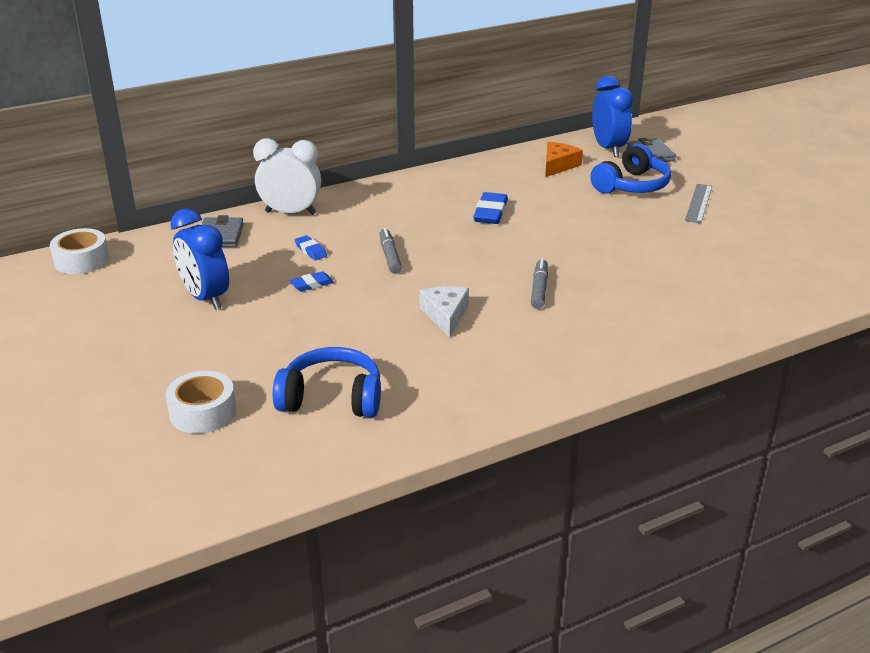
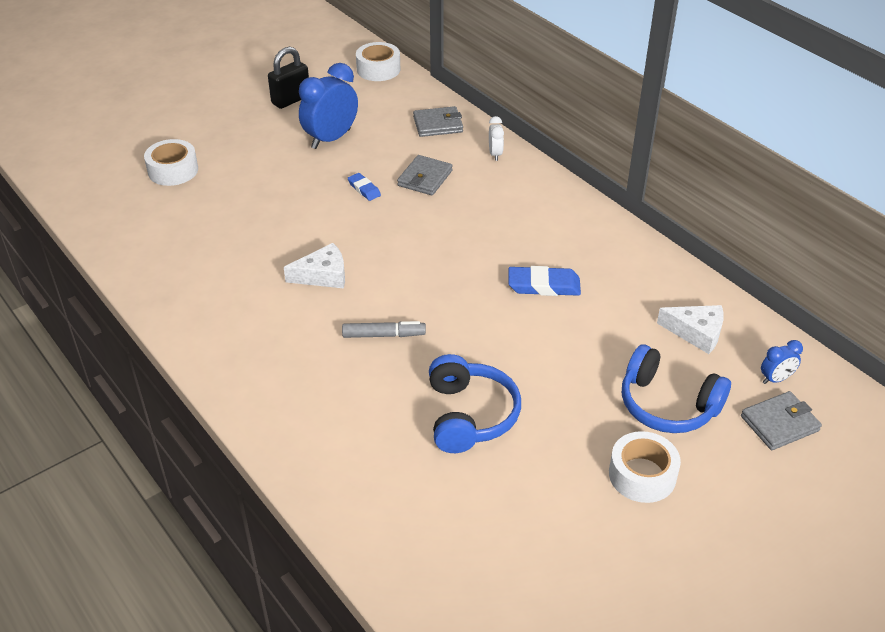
camera: 80 degrees right, 10 degrees up
(102, 320) = (291, 100): none -> black padlock
(291, 213) = (495, 154): white clock -> white clock, size x0.49
(311, 250) = (425, 178): blue eraser -> grey wallet
(332, 398) = (190, 228): blue headphones -> blue headphones (469, 415)
(390, 256) = (426, 227): grey marker -> none
(558, 165) = (696, 333): orange cheese -> white cheese
(608, 149) = (776, 379): blue clock -> blue clock, size x0.49
(699, 203) = (642, 475): grey ruler -> white tape

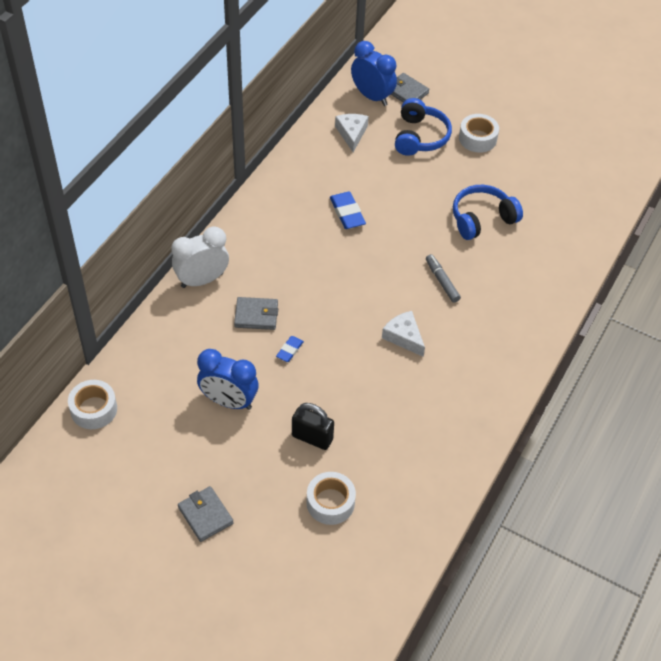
camera: 115 degrees left, 10 degrees up
(291, 100) = (177, 460): black padlock -> black padlock (312, 437)
(438, 124) = (173, 331): grey wallet -> grey wallet (205, 515)
(495, 154) = (202, 280): white clock -> white clock, size x2.06
(776, 379) = (372, 96): blue clock -> blue clock, size x2.06

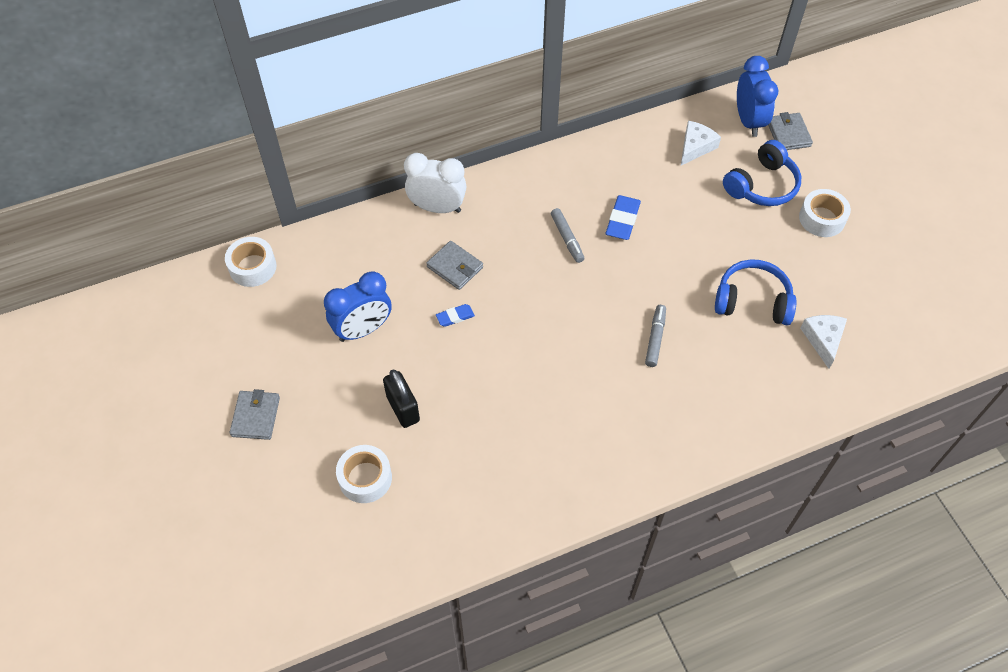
camera: 40 degrees right, 5 degrees up
(229, 401) = (363, 329): blue clock -> blue clock turned 90 degrees counterclockwise
(319, 248) = (567, 238): none -> grey marker
(404, 337) = (569, 369): white cheese -> white cheese (823, 340)

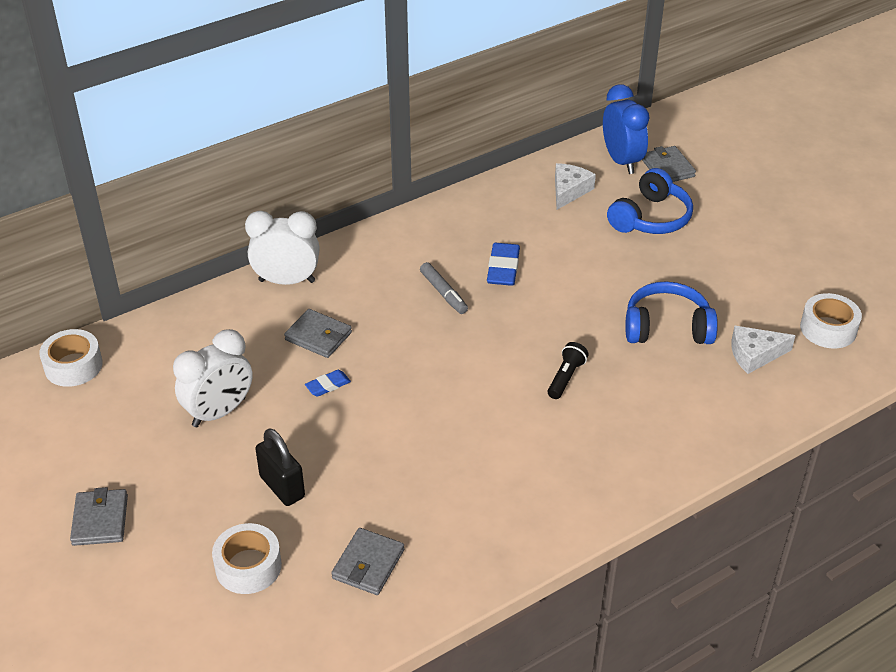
camera: 10 degrees left, 15 degrees down
(363, 329) = (219, 412): blue clock -> white clock
(460, 492) = (368, 564): none -> grey wallet
(655, 338) = (566, 377): grey marker -> black flashlight
(822, 218) = (723, 241): white tape -> white tape (828, 329)
(823, 340) = (755, 354): white cheese -> white cheese turned 90 degrees counterclockwise

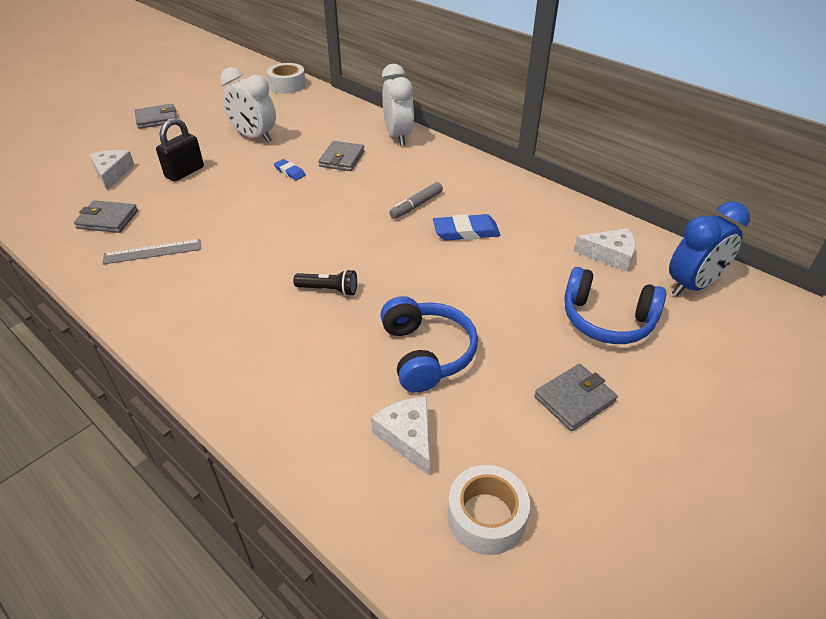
camera: 75 degrees right, 0 degrees up
(248, 566) = (112, 173): white tape -> white cheese
(454, 517) = (152, 251): none -> grey ruler
(667, 168) = (711, 323): grey wallet -> grey wallet (574, 399)

